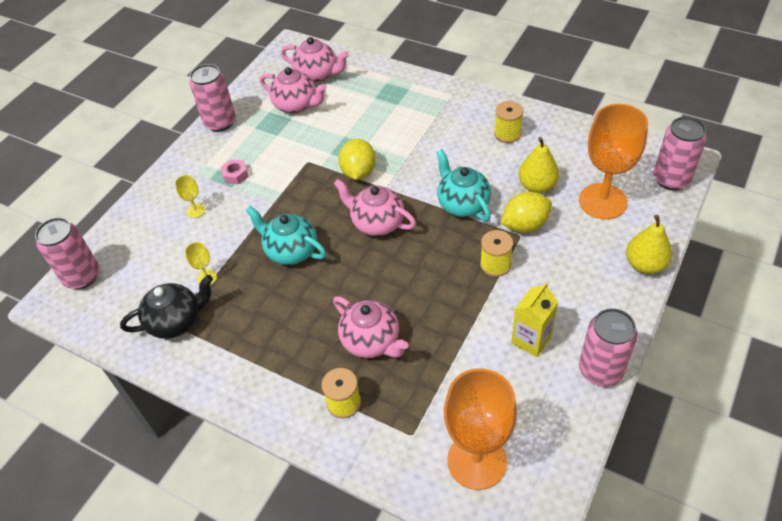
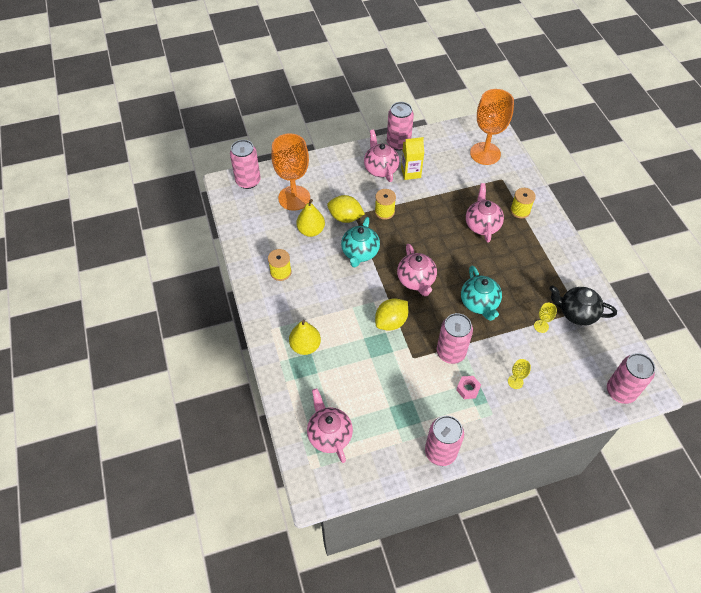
camera: 140 degrees left, 5 degrees up
(277, 189) = (450, 352): none -> pink can
(296, 105) = (373, 417): pink teapot -> pink teapot (380, 169)
(645, 264) = (321, 160): yellow pear -> yellow pear (305, 346)

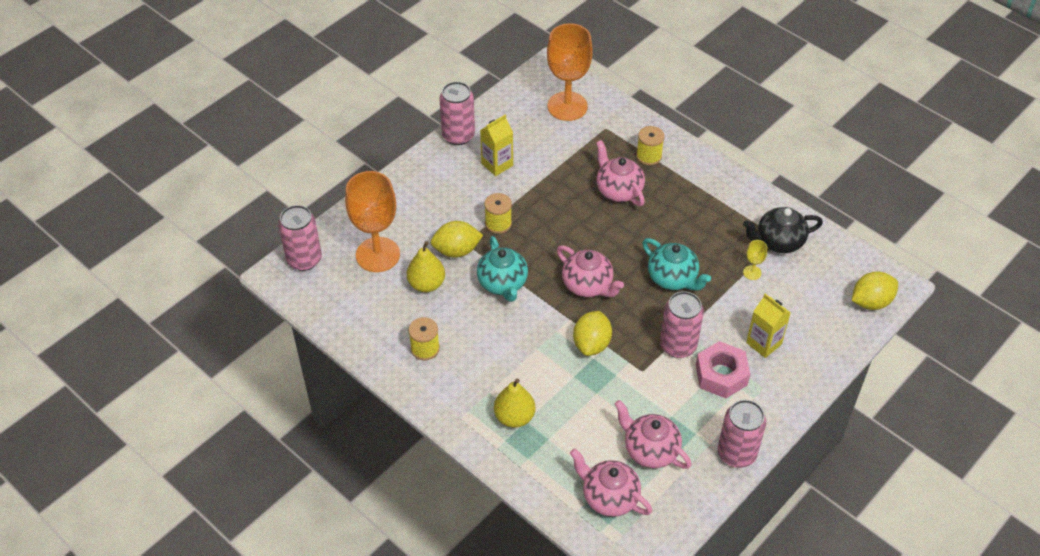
camera: 30 degrees left, 5 degrees down
(380, 169) = (458, 175): pink teapot -> pink teapot (650, 450)
(468, 389) = (721, 375): pink nut -> pink nut, size x1.87
(515, 382) = (764, 343): yellow goblet -> yellow carton
(620, 391) = (871, 302): pink can -> yellow lemon

